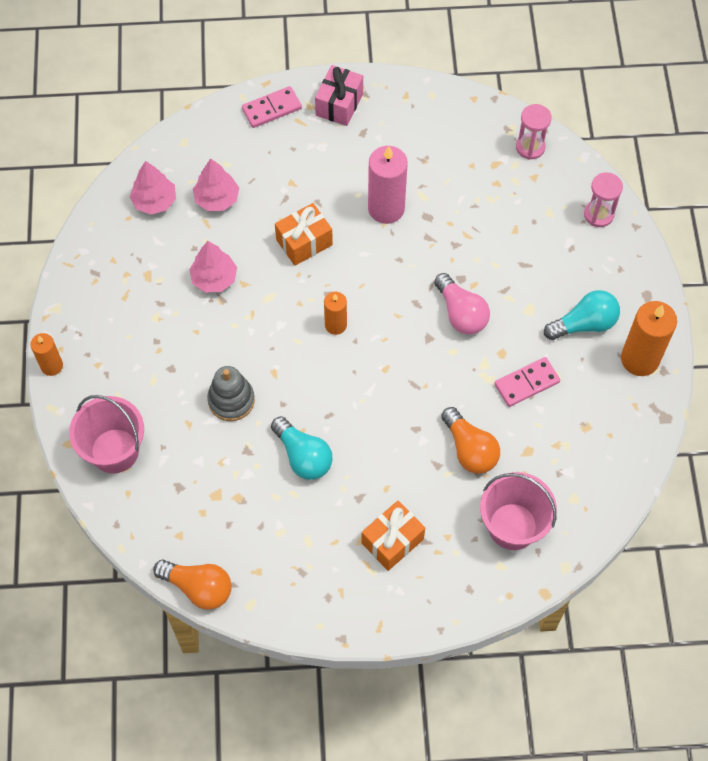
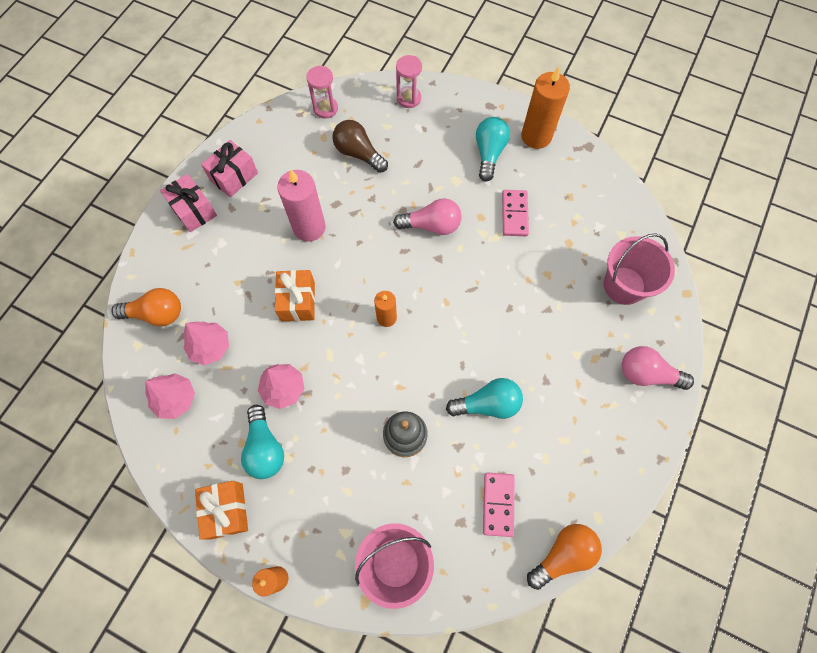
camera: 60 degrees left, 5 degrees up
(153, 294) = (265, 448): none -> turquoise light bulb
(271, 109) = (159, 260): pink domino -> pink domino (498, 504)
(392, 541) = (595, 376): orange gift -> orange gift (227, 511)
(397, 115) = (234, 176): none -> pink gift
(425, 590) = (647, 374): none -> pink light bulb
(469, 449) = (547, 280): orange light bulb -> orange light bulb (156, 314)
(498, 205) = (358, 153): none -> brown light bulb

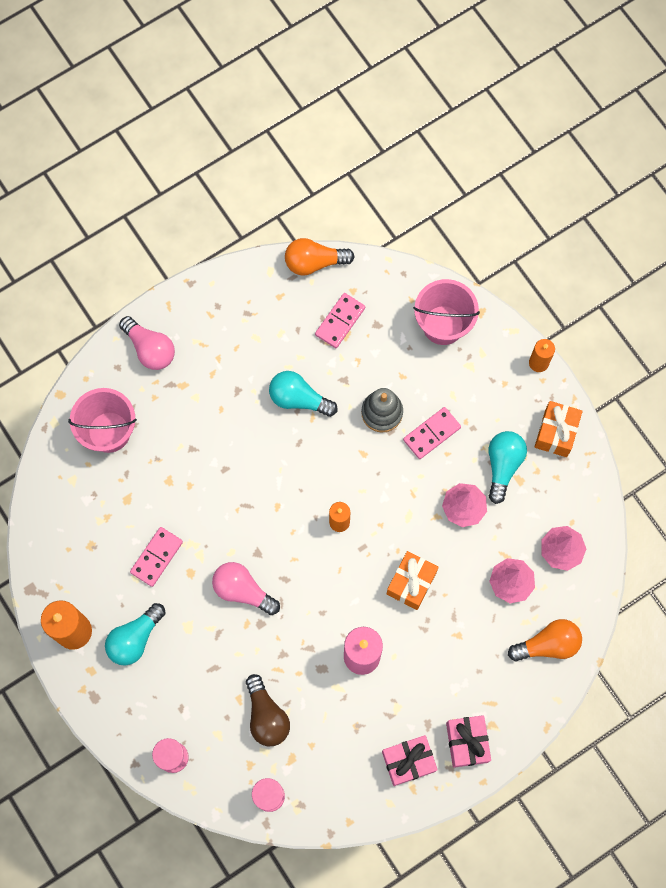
camera: 150 degrees left, 5 degrees up
(156, 314) = (547, 644): orange light bulb -> orange light bulb turned 135 degrees clockwise
(348, 441) = (431, 433): none -> pink domino

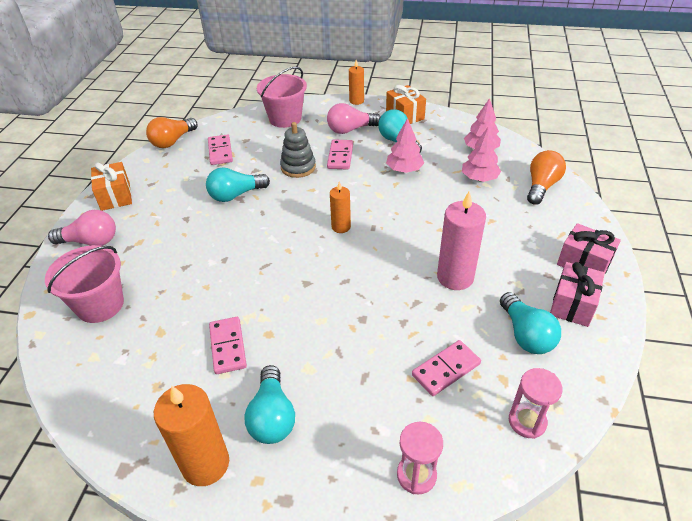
camera: 45 degrees left, 30 degrees down
(243, 591) = (323, 311): pink light bulb -> pink light bulb (350, 129)
(266, 716) = (446, 369): brown light bulb -> pink domino
(346, 747) = (525, 334): none -> turquoise light bulb
(411, 583) = (427, 220): orange gift -> orange gift (115, 196)

